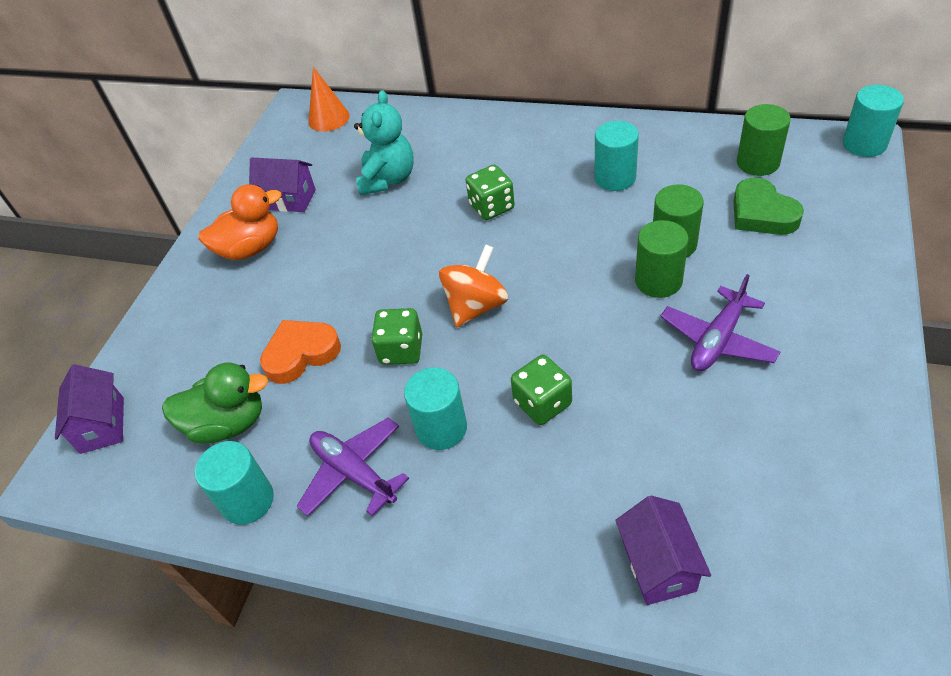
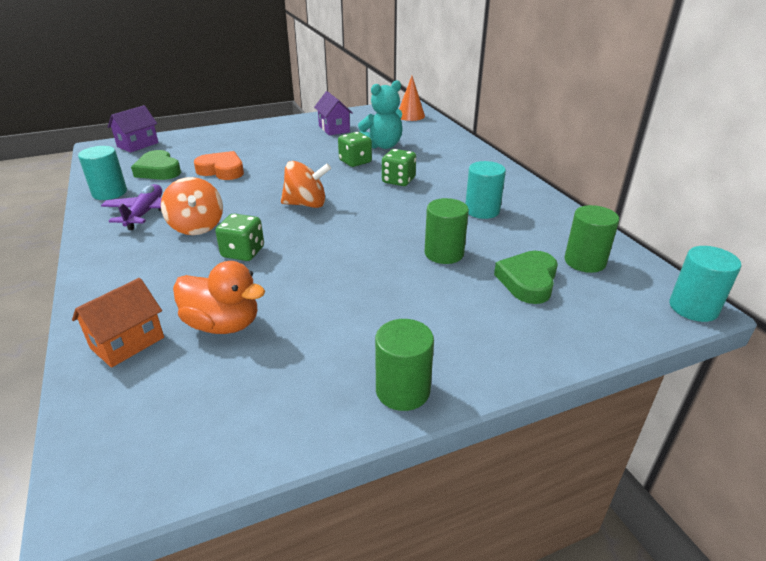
camera: 45 degrees right, 15 degrees down
(228, 423) = (158, 170): green duck -> green heart
(250, 248) = (287, 133): orange duck -> orange duck (223, 324)
(401, 350) = (249, 195): green dice -> green dice (355, 162)
(441, 428) = (197, 227): turquoise cylinder -> orange spinning top
(658, 281) = (399, 259): green cylinder -> green cylinder (403, 390)
(658, 565) = (127, 343): purple house -> orange house
(718, 340) = (365, 302): purple plane -> none

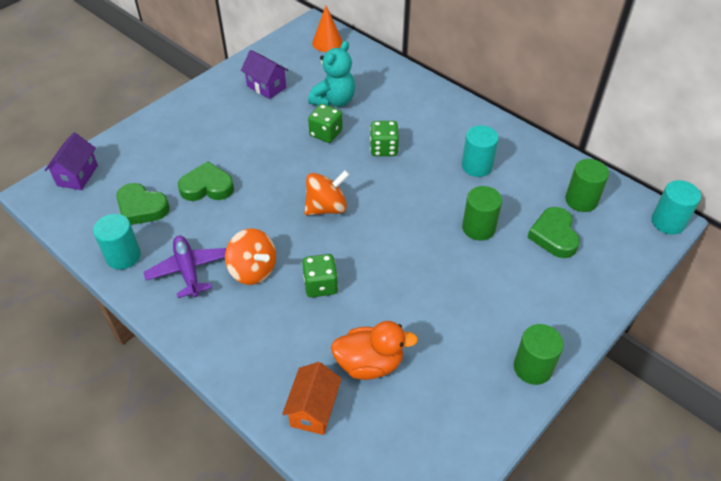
camera: 25 degrees left, 15 degrees up
(222, 170) = (207, 187): orange heart -> green heart

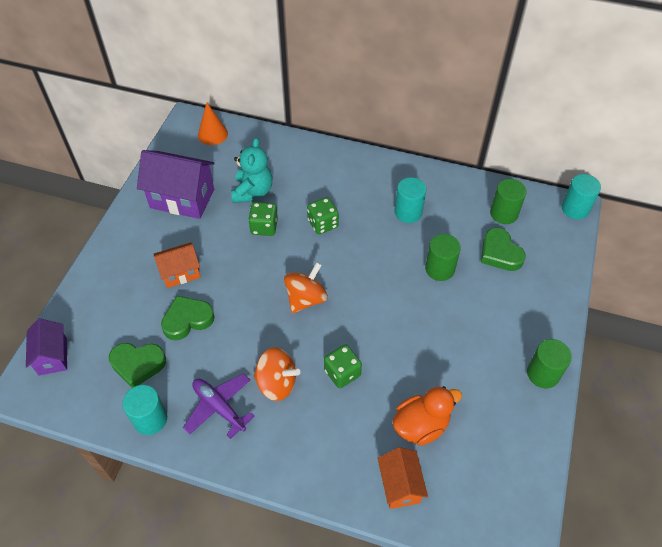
camera: 25 degrees left, 5 degrees up
(226, 146) = (180, 273): none -> orange house
(266, 87) = (182, 198): purple house -> purple house, size x1.69

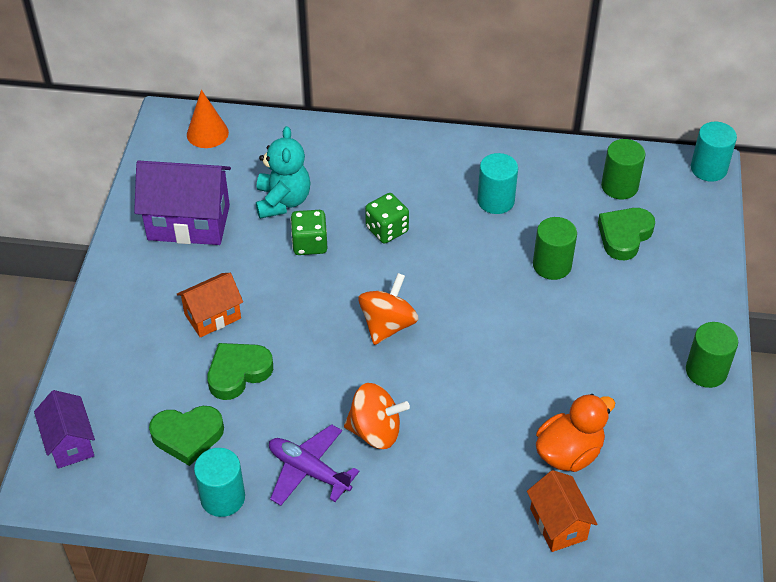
camera: 10 degrees left, 5 degrees down
(342, 373) = (456, 407): green dice -> none
(500, 253) = (624, 236): green heart -> green heart turned 75 degrees clockwise

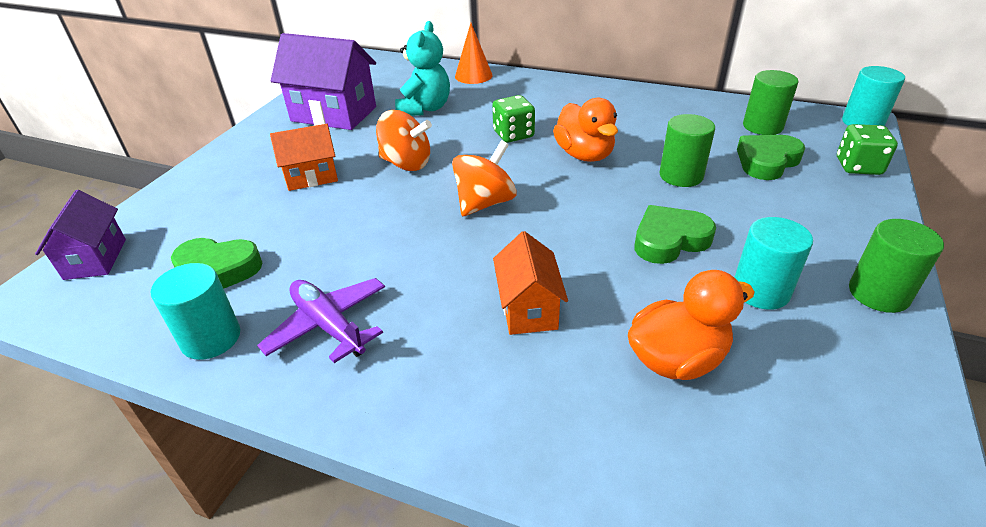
camera: 15 degrees right, 10 degrees down
(207, 133) = (384, 67): orange cone -> orange cone (473, 75)
(238, 373) = (307, 223): green heart -> green heart (669, 240)
(310, 244) = (434, 137): green dice -> green dice (858, 166)
(375, 431) = (428, 297): orange spinning top -> orange spinning top (406, 163)
(461, 250) = (584, 155): none -> orange duck
(495, 201) = (629, 125): turquoise cylinder -> turquoise cylinder (760, 291)
(558, 524) = (646, 454): orange house -> orange house (528, 309)

